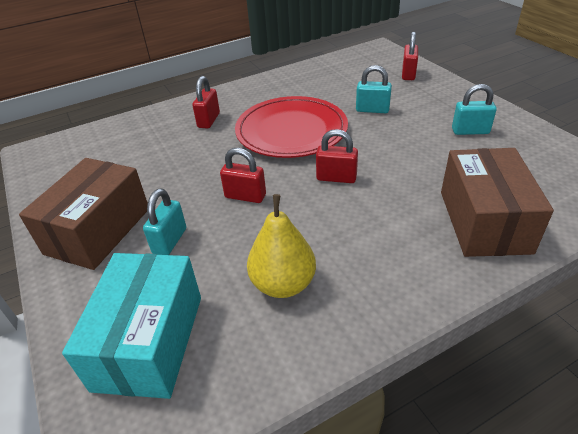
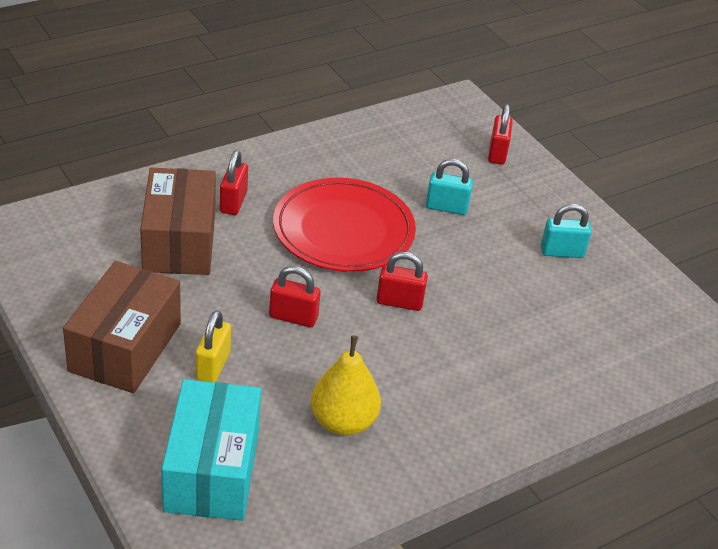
camera: 10 degrees left, 0 degrees up
(170, 241) = (213, 366): turquoise padlock -> yellow padlock
(484, 221) = (556, 368): brown box -> brown box (179, 242)

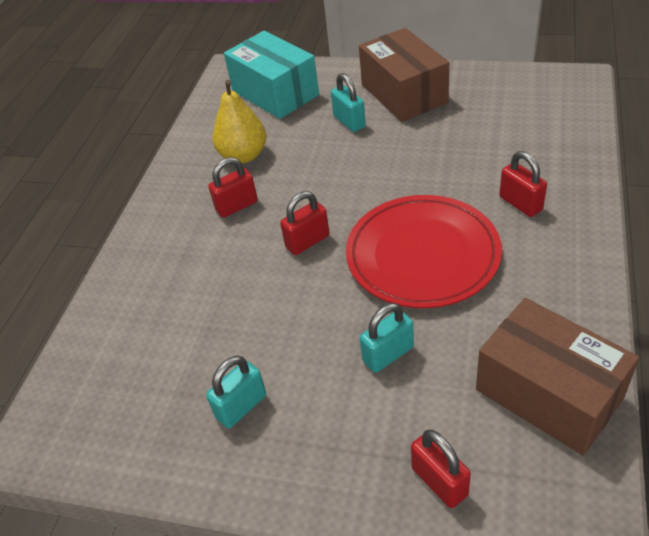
camera: 145 degrees right, 5 degrees up
(179, 242) = (492, 153): brown box -> brown box (548, 393)
(213, 366) = (349, 122): yellow padlock -> turquoise padlock
(293, 317) = (353, 176): red padlock -> red padlock (237, 206)

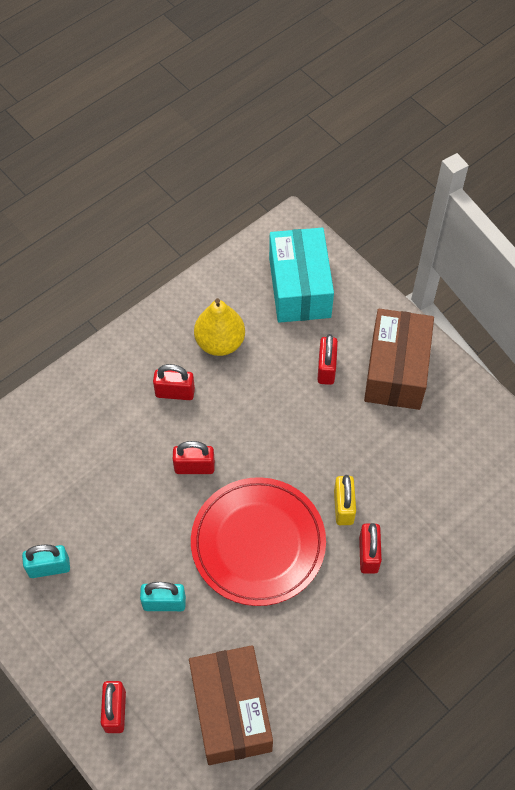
camera: 30 degrees right, 15 degrees up
(349, 122) = (326, 368): turquoise padlock -> red padlock
(463, 188) = (343, 507): none -> yellow padlock

